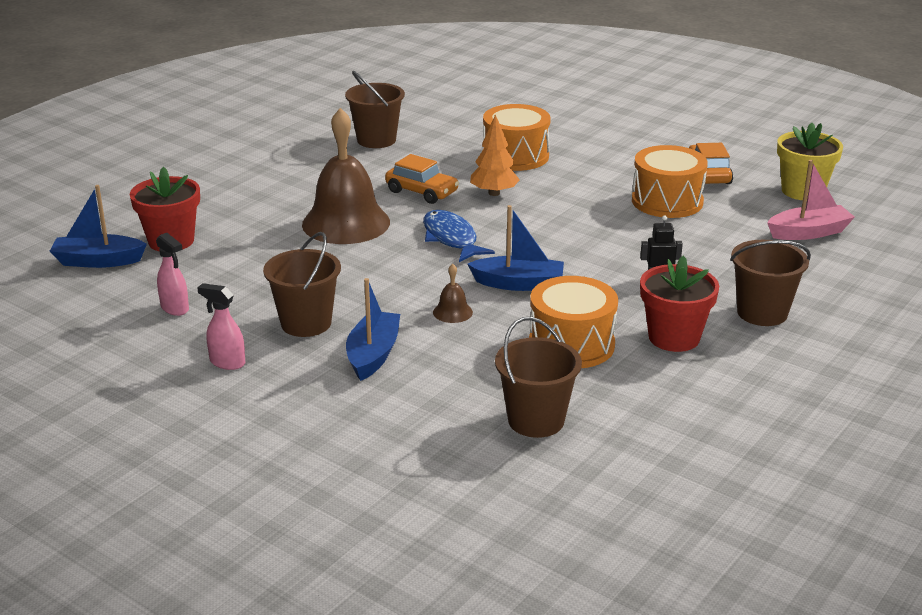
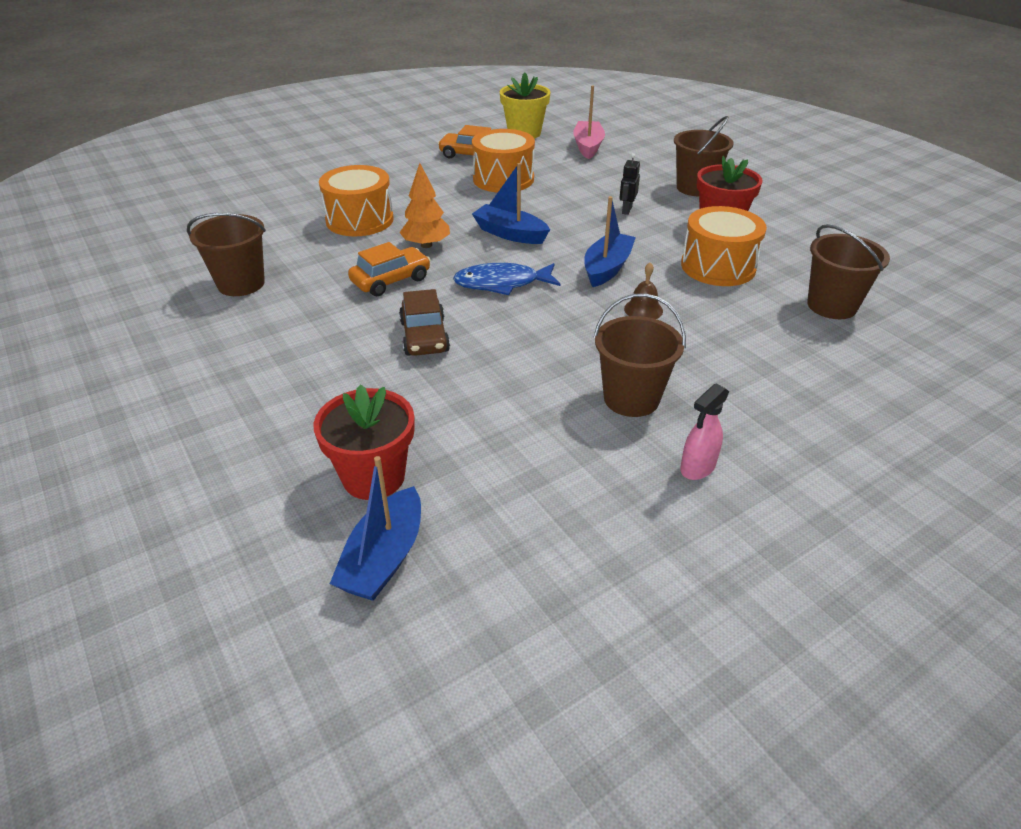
camera: 70 degrees left, 10 degrees up
(175, 308) = (556, 495): pink spray bottle -> none
(346, 223) = (424, 336): brown bell -> brown car
(373, 355) = (707, 367): blue boat -> blue boat (510, 234)

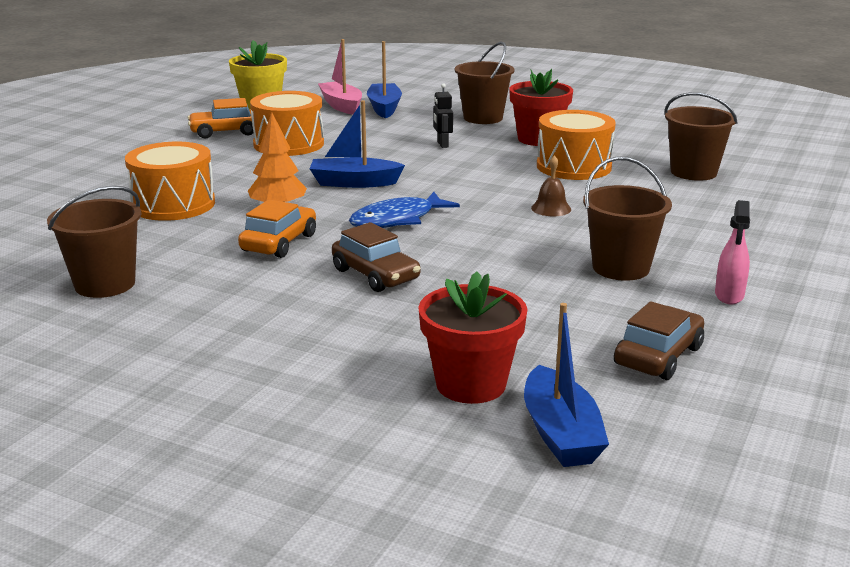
camera: 30 degrees left, 15 degrees down
(553, 511) = (658, 356): none -> brown car
(607, 268) = (481, 188): blue boat -> blue boat (384, 108)

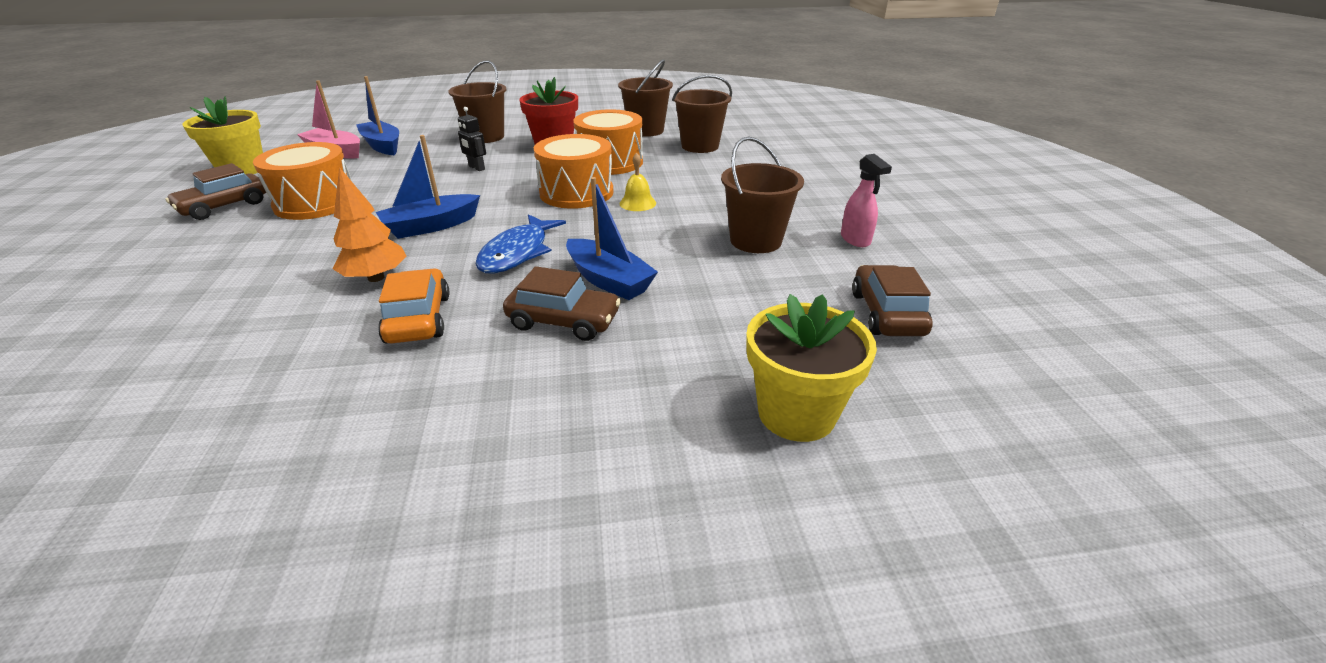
camera: 35 degrees left, 10 degrees up
(105, 284) = (228, 465): brown bucket -> brown bucket (646, 130)
(173, 204) = (233, 312): orange drum -> orange drum (576, 193)
(225, 132) = (224, 206): orange car -> brown car
(471, 384) = (796, 413): red flower pot -> yellow flower pot
(551, 208) = (637, 203): brown bell -> yellow bell
(560, 433) = (932, 433): blue boat -> blue boat (609, 280)

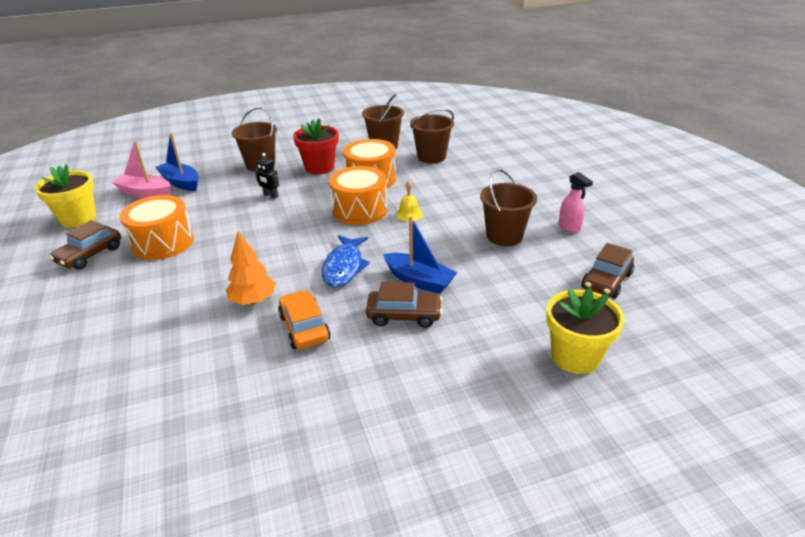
camera: 10 degrees left, 0 degrees up
(431, 226) = (267, 252): blue boat -> none
(887, 313) = (606, 281): brown car -> brown car turned 135 degrees counterclockwise

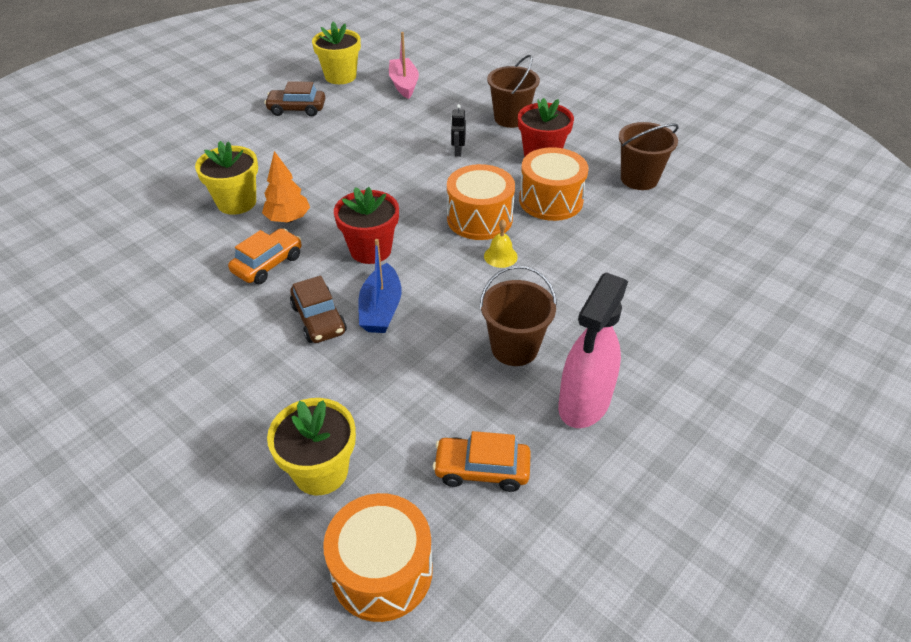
camera: 60 degrees right, 10 degrees up
(163, 243) = (337, 133): orange drum -> orange drum (382, 571)
(181, 182) = (436, 92): blue boat -> none
(188, 327) = (236, 202): none -> yellow flower pot
(344, 267) = (370, 250): blue fish -> red flower pot
(431, 157) = (650, 225): brown bucket -> none
(569, 227) = (583, 404): pink spray bottle -> pink spray bottle, size x1.97
(606, 281) = (482, 469): brown car -> orange car

